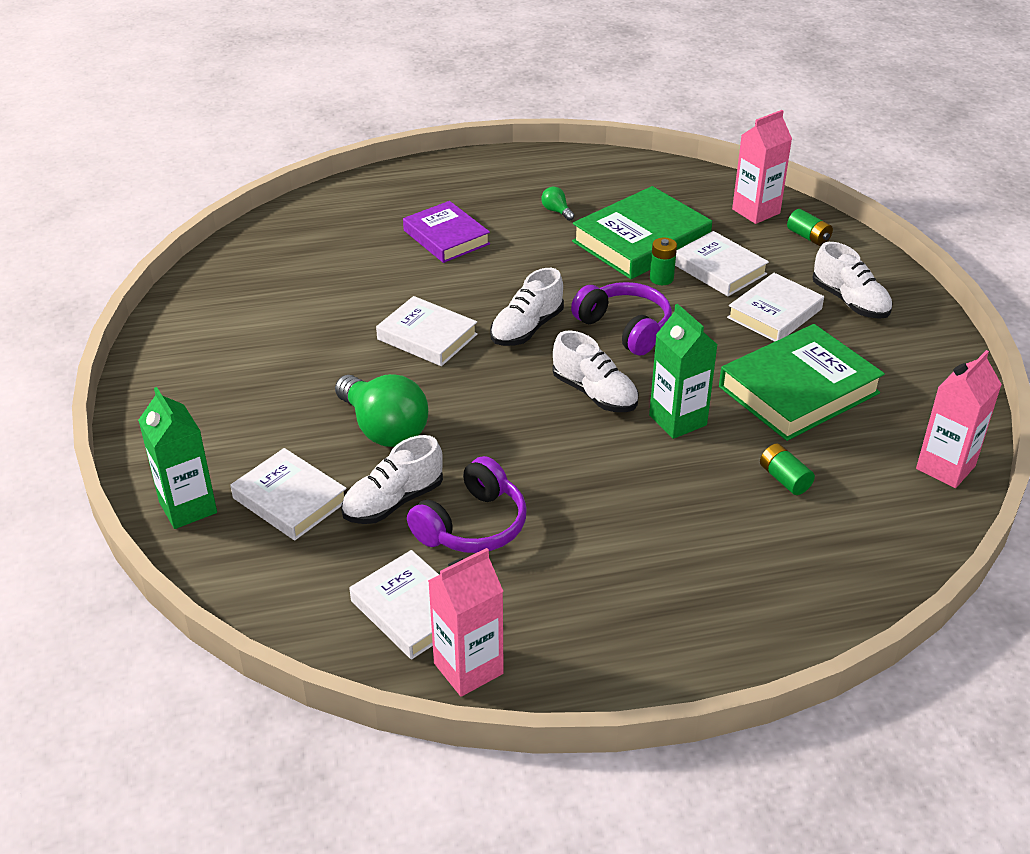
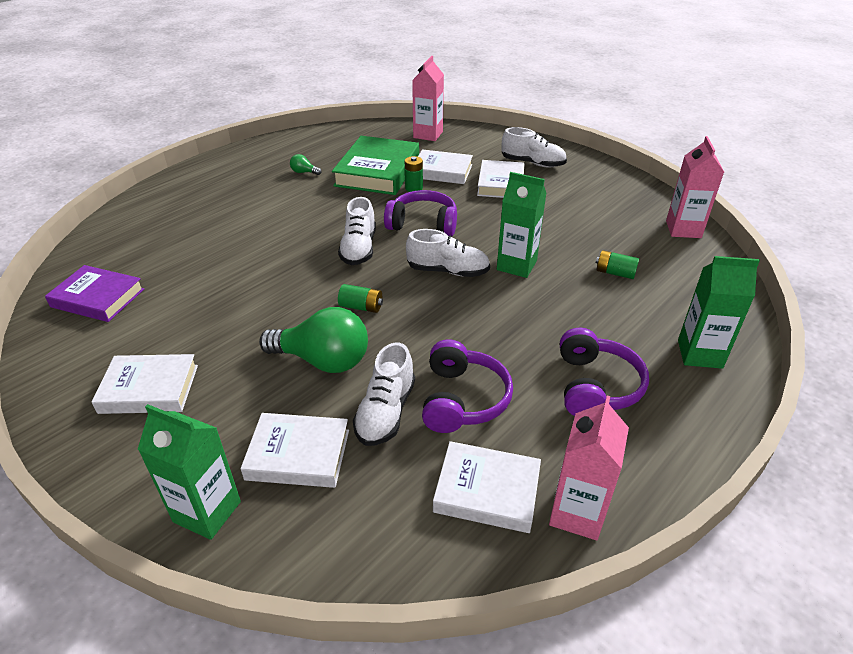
camera: 35 degrees left, 0 degrees up
(427, 337) = (291, 282): white book -> white book (149, 389)
(446, 237) = (240, 212): purple book -> purple book (98, 298)
(615, 578) = (595, 386): none -> purple headphones
(769, 606) = (699, 354): none -> green carton
(798, 390) = (562, 220): green book -> none
(808, 237) = (472, 138): green battery -> green battery (361, 307)

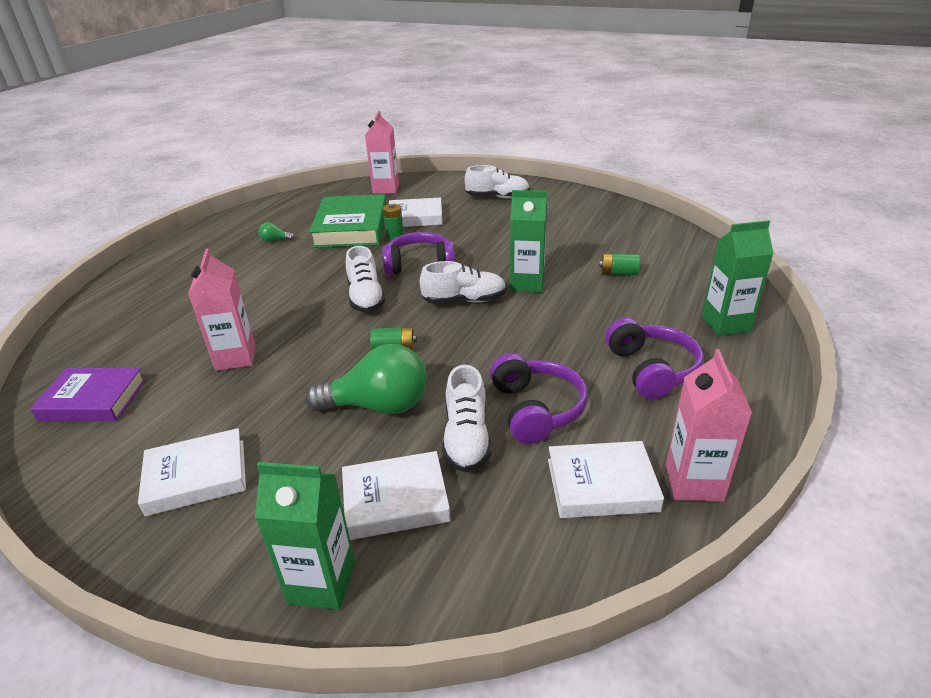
camera: 15 degrees left, 5 degrees down
(500, 184) = (476, 218): white book -> none
(683, 229) = (657, 228): pink carton -> pink carton (235, 357)

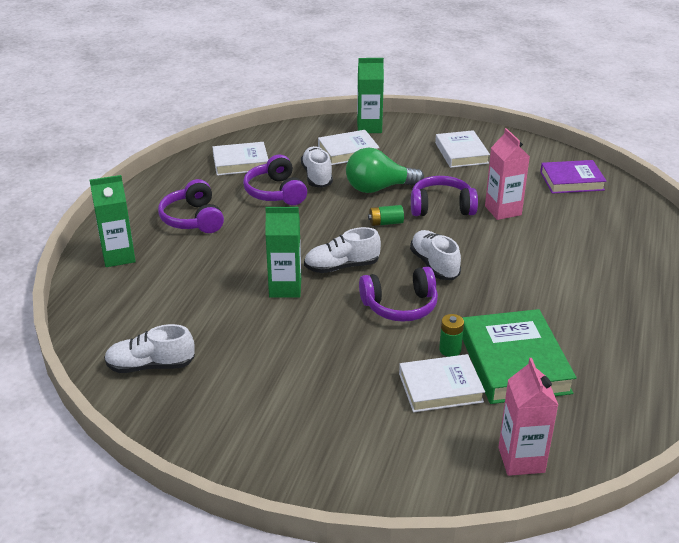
camera: 170 degrees right, 0 degrees up
(197, 477) = (461, 153): white book -> white book turned 75 degrees counterclockwise
(275, 240) = (591, 335): green light bulb -> none
(309, 367) = (441, 207): none -> purple headphones
(497, 197) = (336, 442): white shoe -> white shoe (151, 366)
(618, 273) = (193, 305): green battery -> none
(694, 482) = (191, 166): pink carton -> none

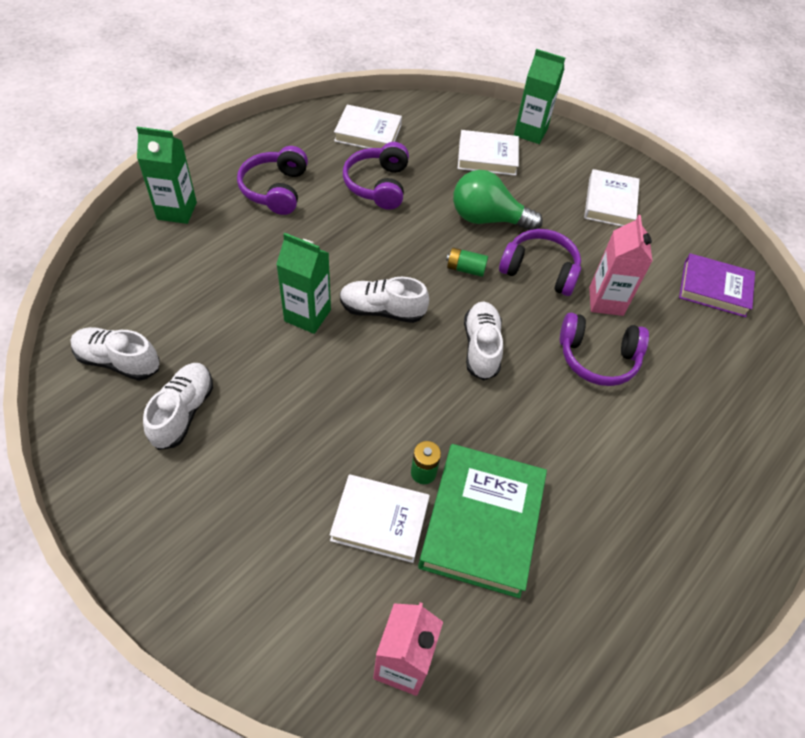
camera: 20 degrees right, 20 degrees up
(317, 176) = (433, 179): white shoe -> white shoe (183, 412)
(400, 306) = (409, 389): purple headphones -> purple headphones (597, 358)

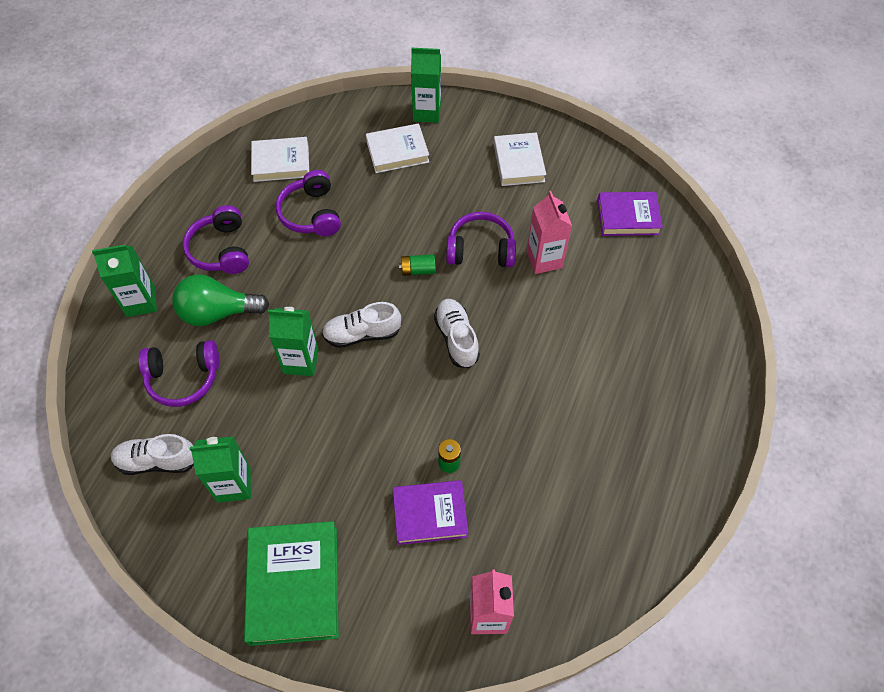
camera: 15 degrees left, 5 degrees up
(183, 412) = (234, 485): white shoe -> green carton
(380, 520) = (430, 514): white book -> purple book
(481, 522) = (508, 486): green book -> green book (294, 584)
(487, 219) = (419, 215): green light bulb -> green light bulb (218, 312)
(597, 358) = (553, 314): purple headphones -> purple headphones (183, 378)

